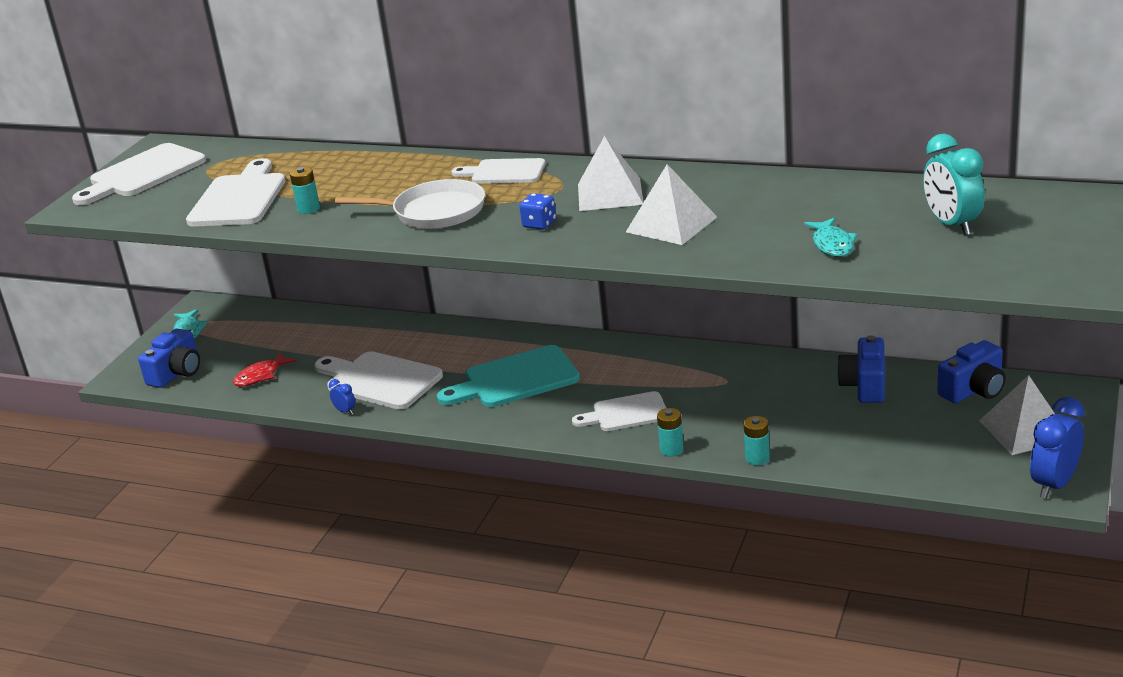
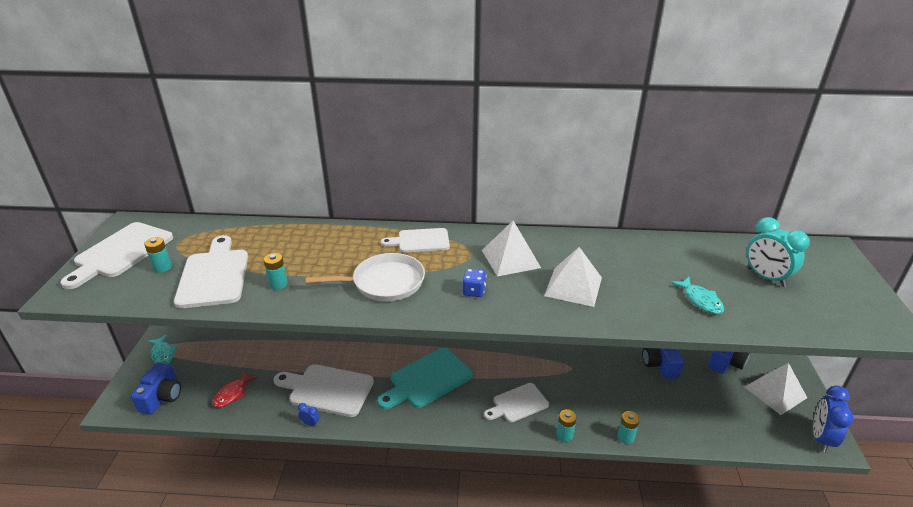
camera: 20 degrees left, 5 degrees up
(184, 189) = (162, 267): none -> turquoise battery

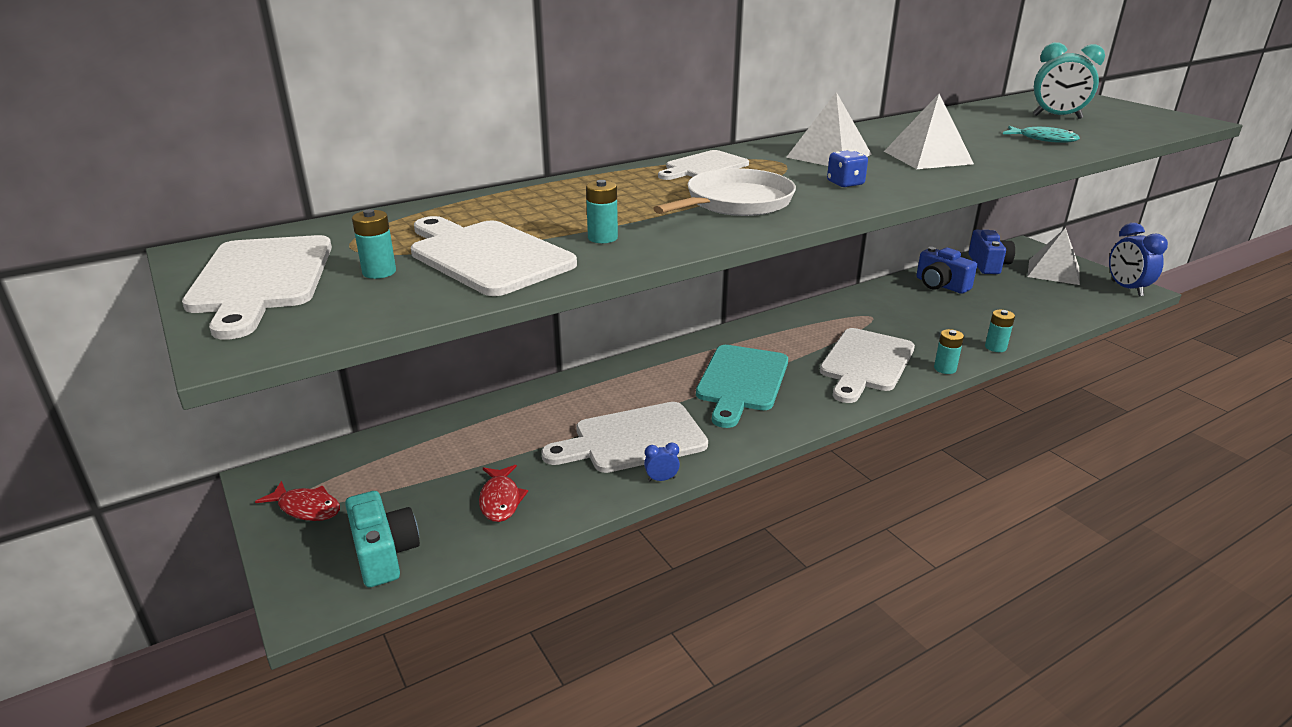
camera: 35 degrees left, 5 degrees down
(162, 397) = (384, 554): blue camera -> turquoise camera
(163, 354) = (306, 508): turquoise fish -> red fish
(518, 404) = (865, 363): white cutting board -> white cutting board, size x1.55

